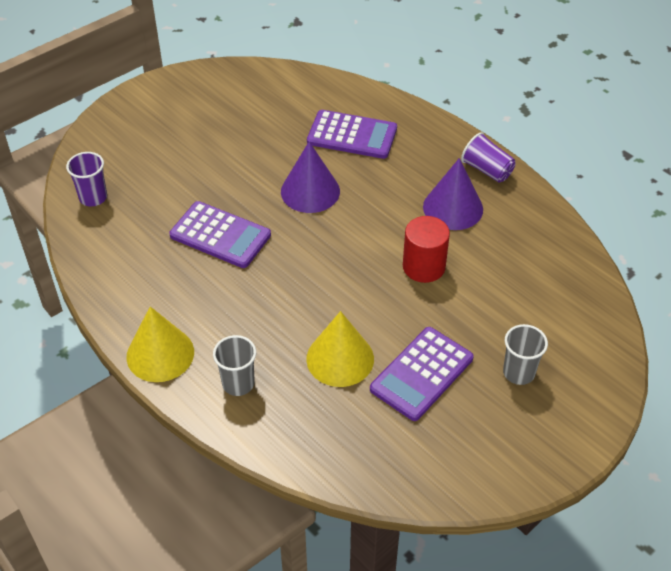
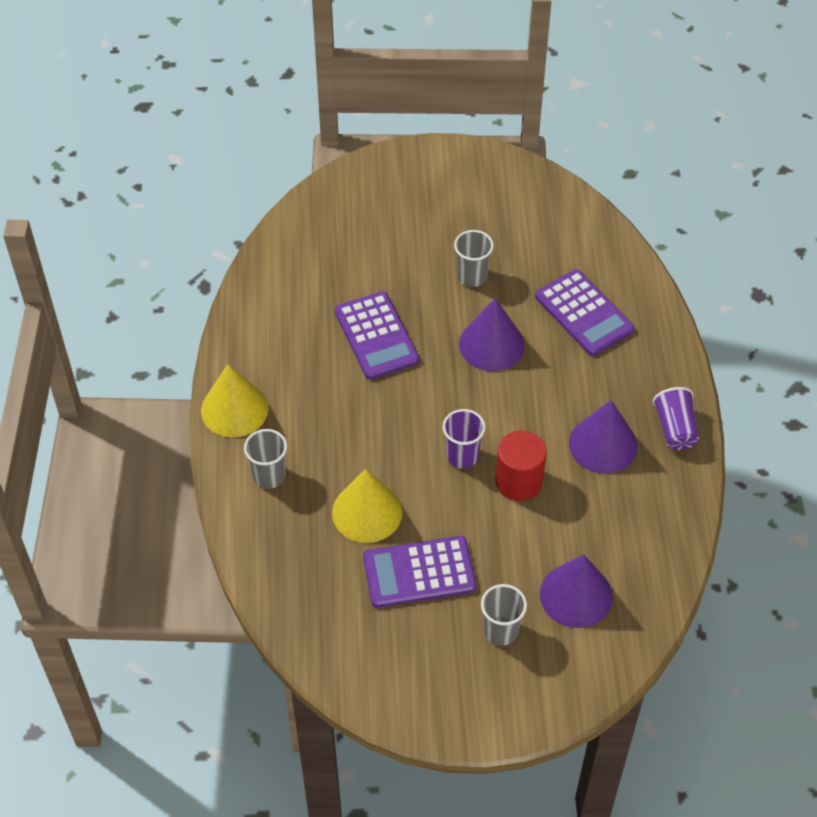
camera: 40 degrees right, 5 degrees up
(93, 197) = (307, 233): purple cup -> purple cup (462, 456)
(250, 156) = (472, 276): none -> grey cup
(540, 314) = (576, 595): none -> purple cone

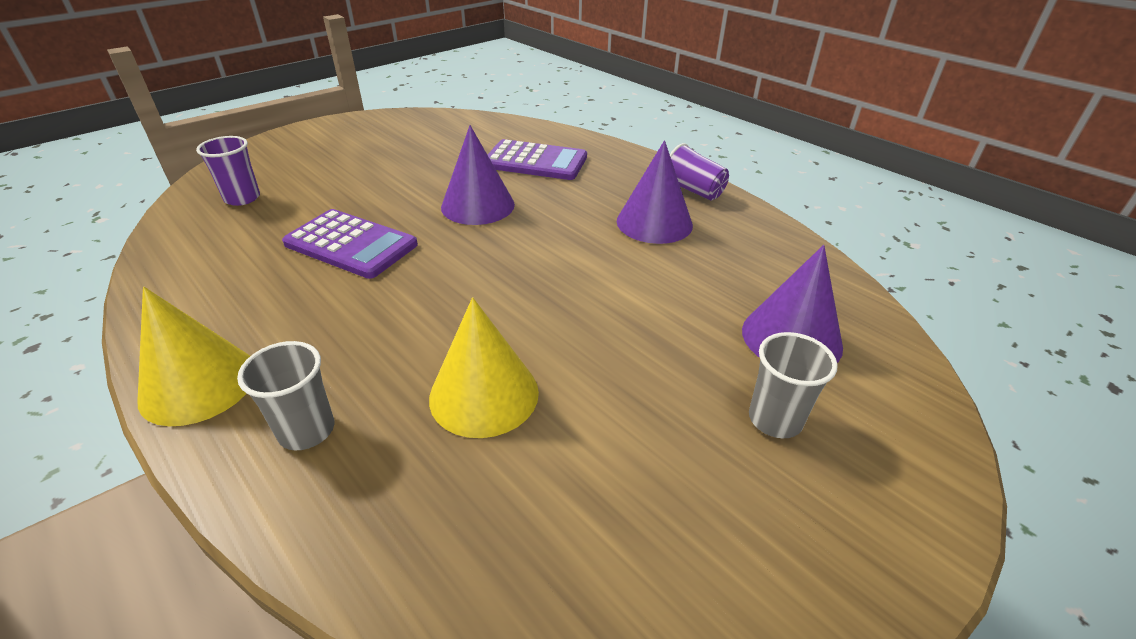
camera: 40 degrees left, 15 degrees down
(419, 573) = (615, 419): purple calculator -> none
(462, 456) = (539, 289): purple cup -> purple cup (242, 198)
(472, 276) = (413, 176): grey cup -> none
(519, 481) = (618, 280): red cylinder -> none

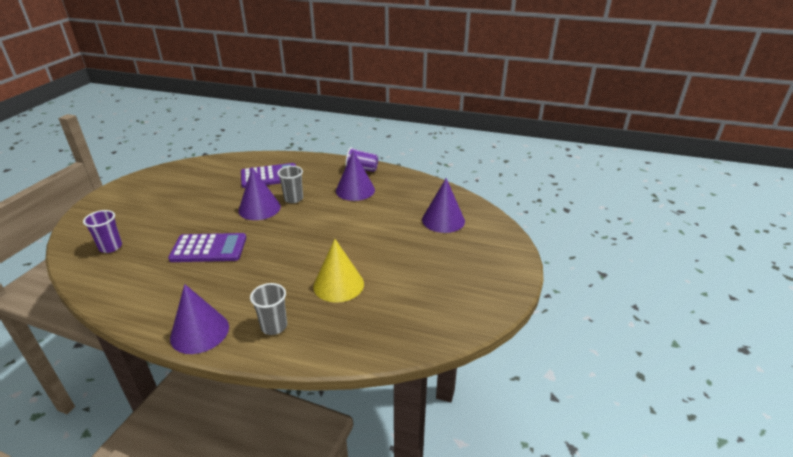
camera: 30 degrees left, 5 degrees down
(199, 384) = (199, 332): yellow cone -> purple cone
(775, 419) = (454, 251): grey cup -> grey cup (293, 199)

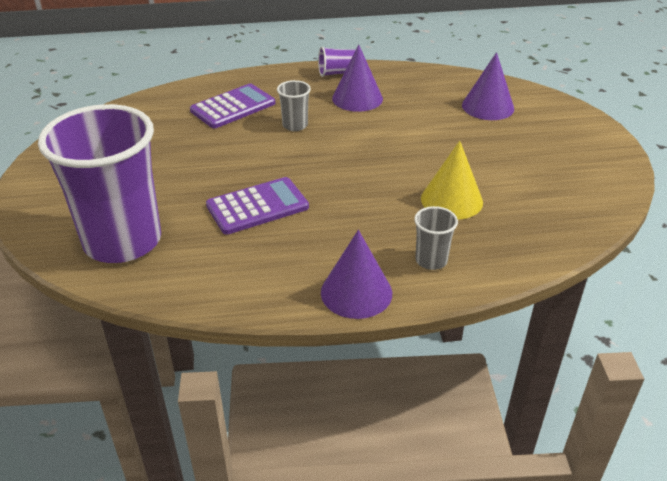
camera: 25 degrees left, 5 degrees up
(110, 247) = (122, 241): purple cup -> purple cup, size x2.48
(259, 208) = (265, 146): purple cone -> none

